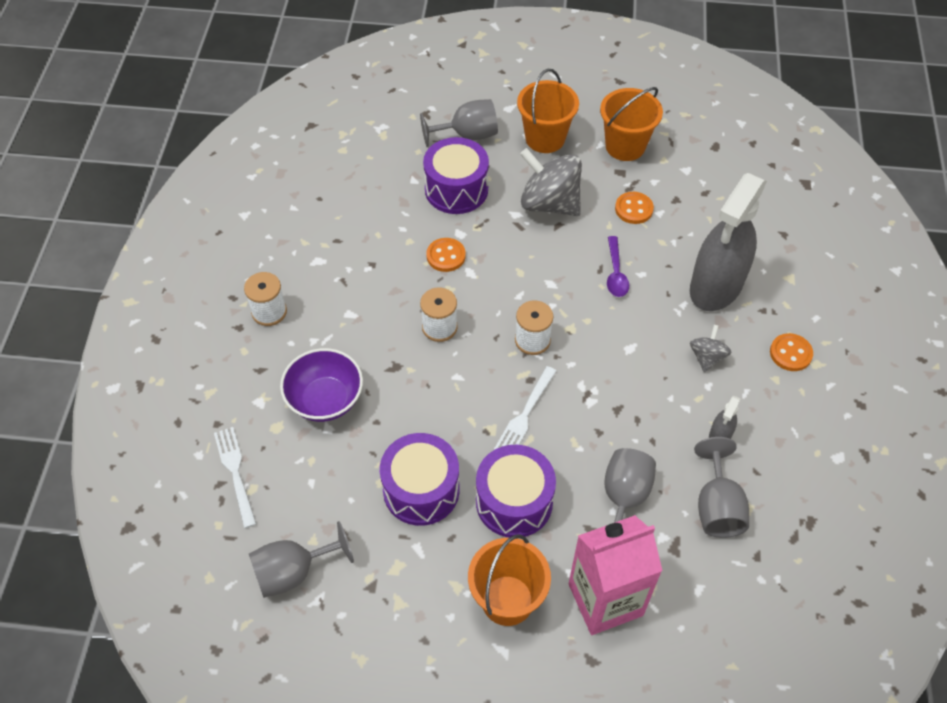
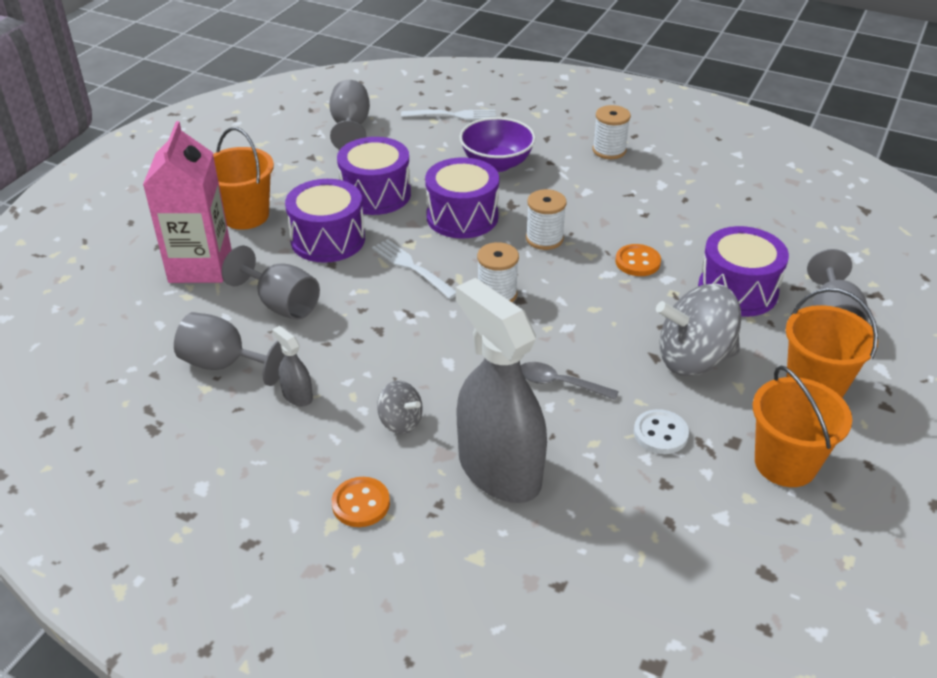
camera: 110 degrees right, 15 degrees down
(430, 400) = (462, 217): none -> purple drum
(549, 203) = (694, 359): grey spinning top -> grey spinning top turned 150 degrees counterclockwise
(615, 273) = (560, 383): purple spoon -> grey spoon
(633, 209) = (660, 433): orange button -> white button

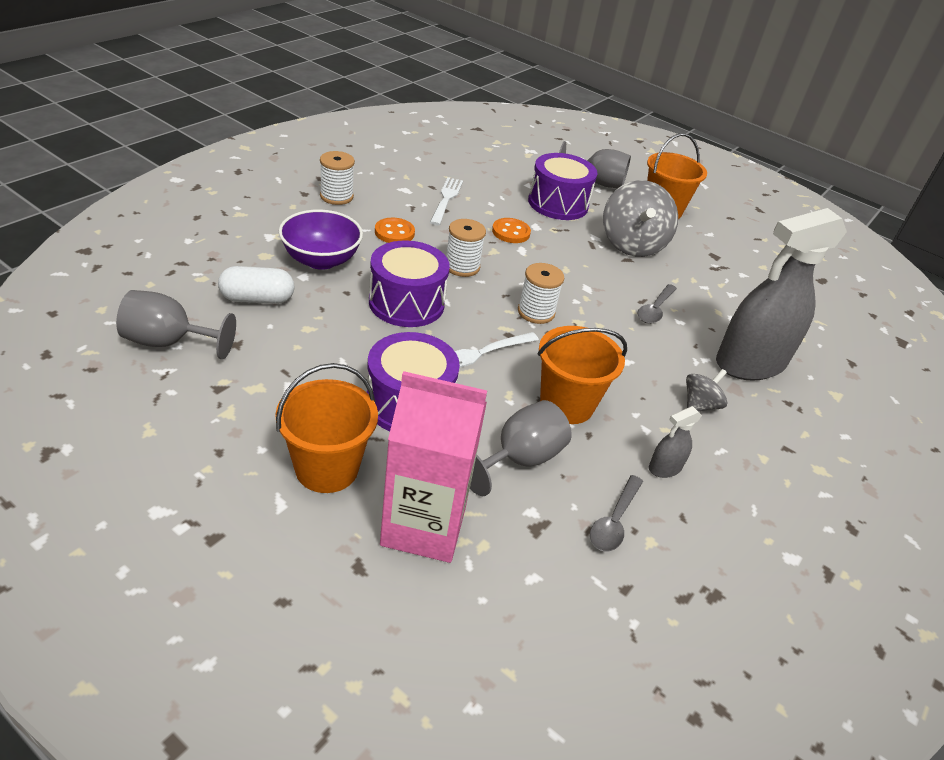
camera: 85 degrees left, 0 degrees up
(224, 364) = (614, 521): grey goblet -> grey spoon
(361, 504) = (795, 447): orange button -> orange button (394, 232)
(376, 194) = (335, 351): purple drum -> none
(422, 148) = (257, 299): none -> white capsule
(452, 115) = (201, 263): white fork -> white fork (446, 199)
(660, 433) = (708, 281): white button -> none
(785, 463) = (732, 244): orange bucket -> orange bucket (566, 404)

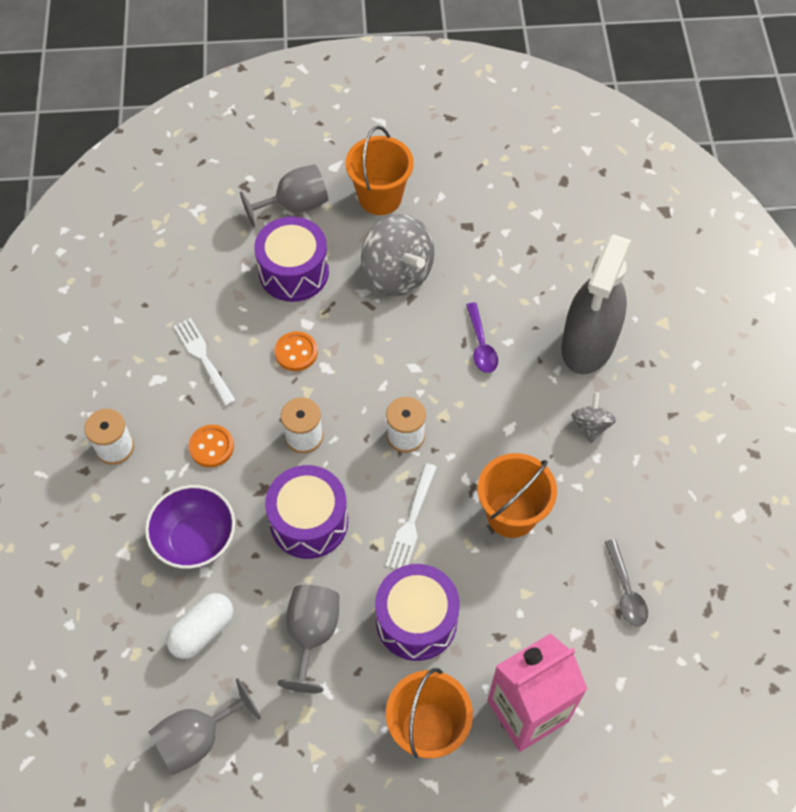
camera: 35 degrees left, 20 degrees up
(519, 459) = (529, 597): grey goblet -> grey goblet (312, 634)
(655, 309) = (481, 345): grey spoon -> purple spoon
(665, 468) = (617, 511): grey spray bottle -> none

